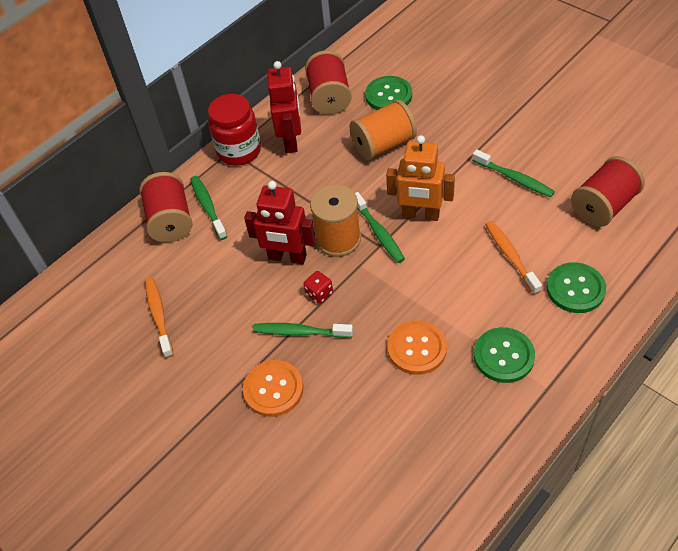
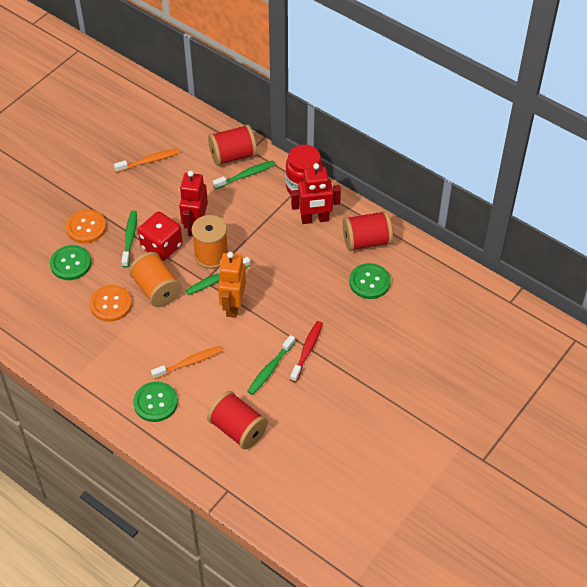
camera: 80 degrees right, 0 degrees up
(319, 293) = (161, 247): red dice -> red dice, size x2.09
(383, 144) = (310, 280): orange spool -> orange spool (156, 289)
(486, 146) = (307, 350): none -> red toothbrush
(503, 356) = (100, 354): green button -> green button (70, 264)

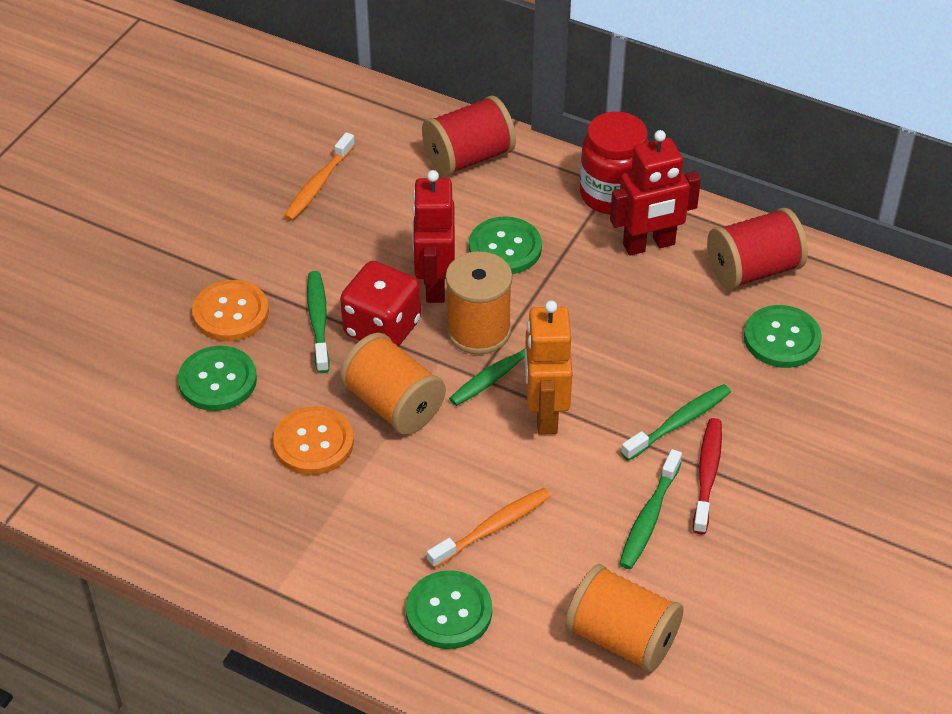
camera: 10 degrees left, 5 degrees down
(149, 161) = (318, 185): orange toothbrush -> orange toothbrush turned 150 degrees clockwise
(238, 210) = (505, 248): none -> green button
(238, 429) = (622, 638): red spool -> orange spool
(246, 175) = (502, 187): green toothbrush -> green toothbrush (679, 422)

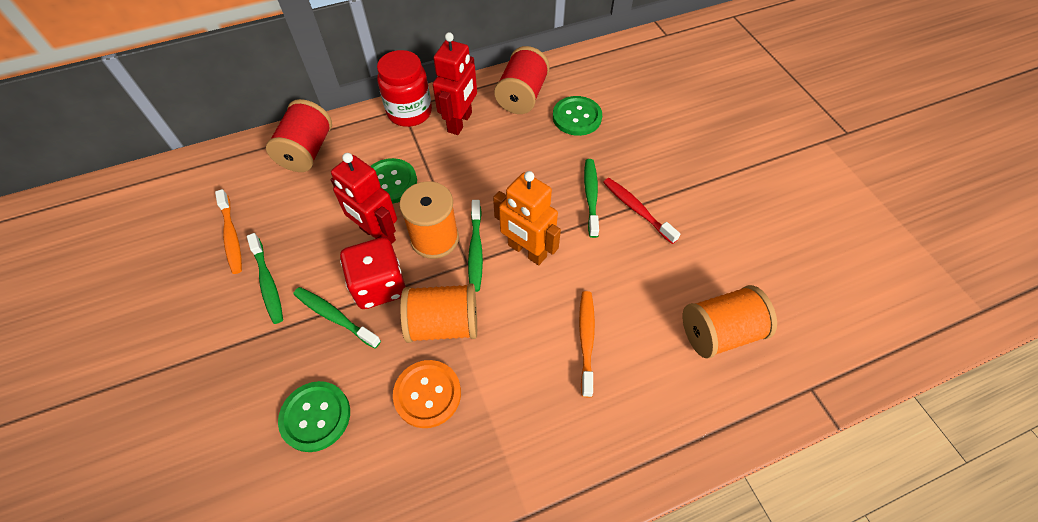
camera: 50 degrees left, 10 degrees up
(231, 313) = (270, 364): orange button -> none
(449, 612) = (630, 413): green button -> none
(649, 517) = (644, 256): green toothbrush -> green toothbrush (268, 283)

